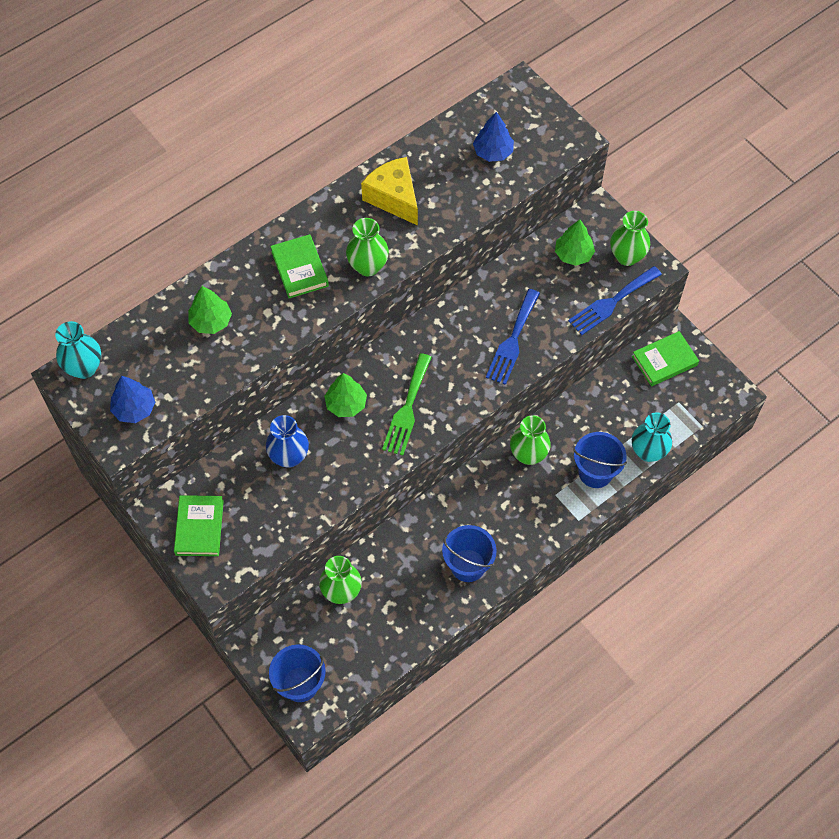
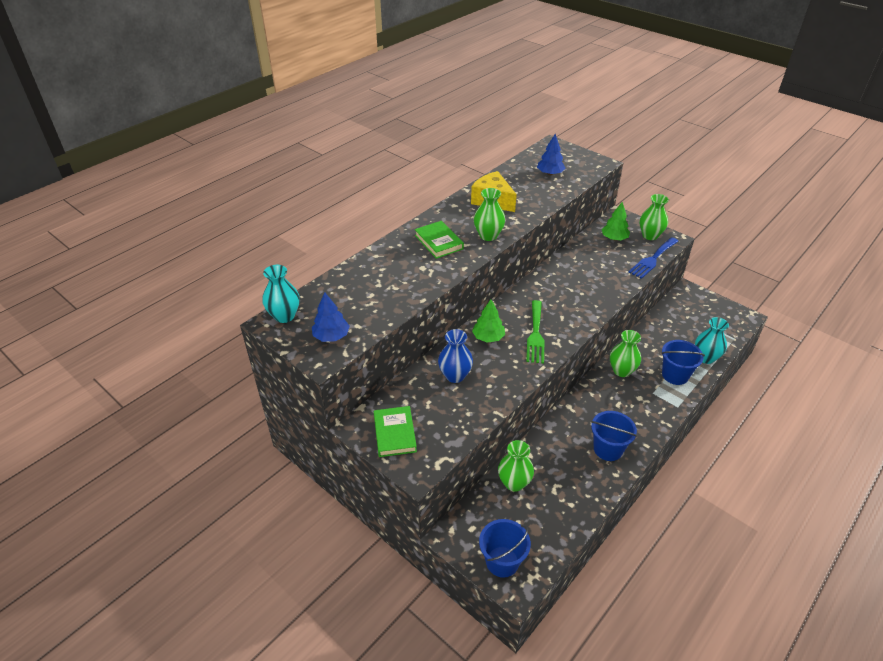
camera: 10 degrees left, 20 degrees down
(211, 321) = (380, 277): green tree -> none
(512, 340) = (595, 287): blue fork -> none
(664, 361) = (689, 305): green book -> none

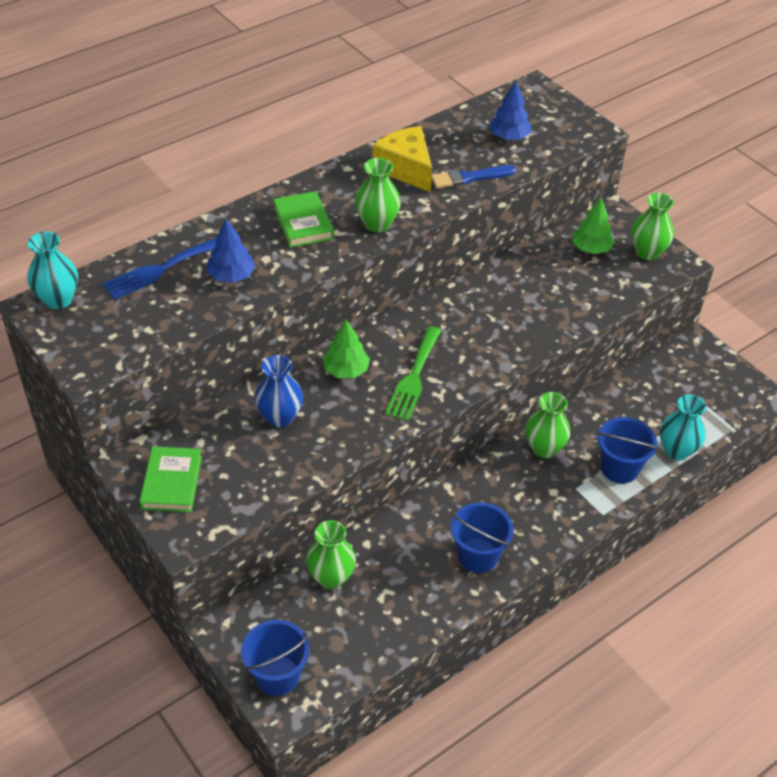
camera: 10 degrees right, 5 degrees up
(331, 336) = (109, 339): blue tree -> blue tree (231, 276)
(536, 200) = (469, 178): none -> blue brush
(652, 259) = (634, 290): blue fork -> blue fork (160, 269)

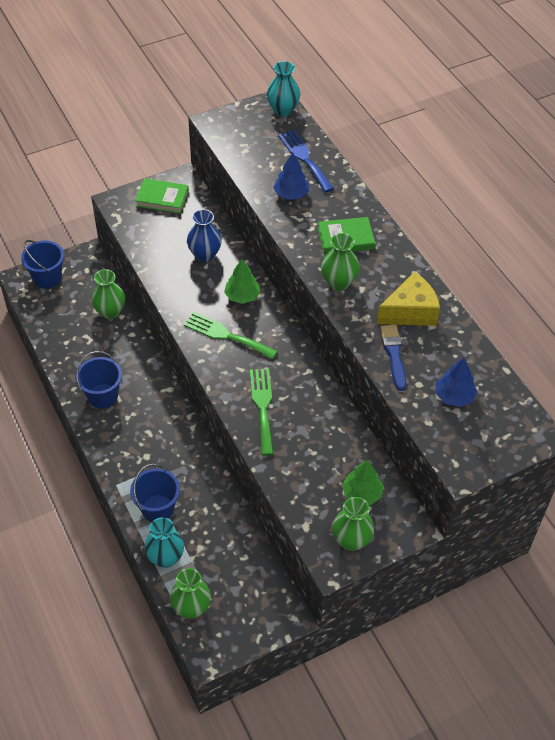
camera: 100 degrees right, 5 degrees up
(510, 332) = (262, 407): none -> green fork
(544, 448) = (190, 460): green vase -> green vase (191, 608)

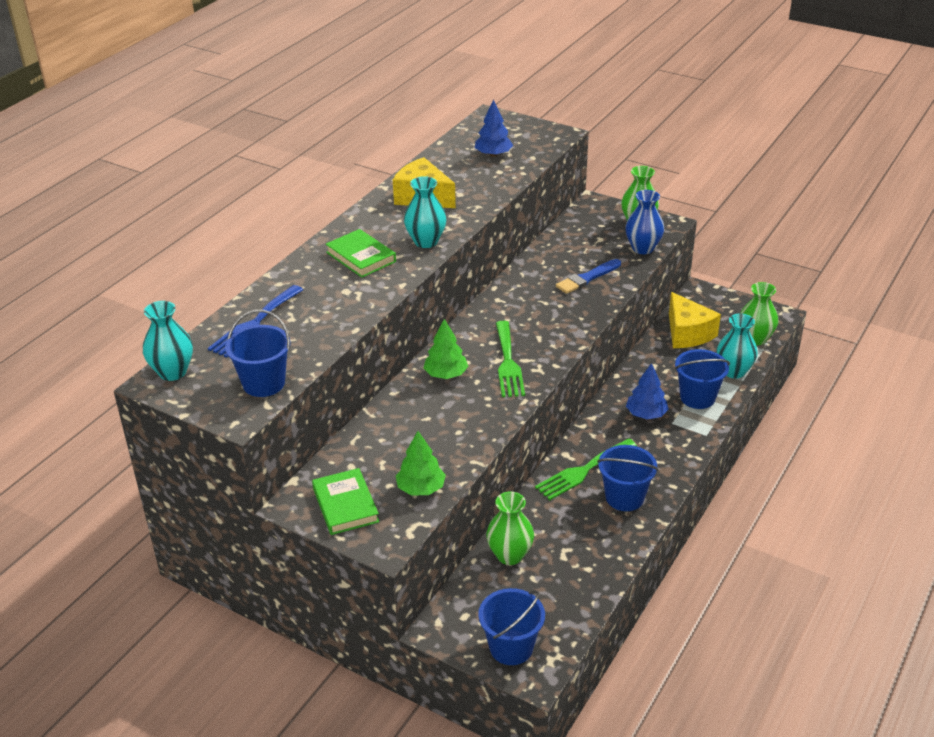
camera: 120 degrees left, 15 degrees down
(205, 255) = (411, 426): blue vase -> blue vase (643, 248)
(237, 142) = (263, 383): none -> blue bucket
(238, 560) = (687, 333): none -> yellow cheese
(262, 407) = (566, 308): green fork -> green fork (583, 471)
(291, 194) = (324, 311): blue tree -> blue tree (646, 414)
(338, 283) = (426, 241): green vase -> turquoise vase
(362, 493) = (591, 232): green tree -> green tree (421, 488)
(393, 354) = (481, 190): blue brush -> blue brush (587, 278)

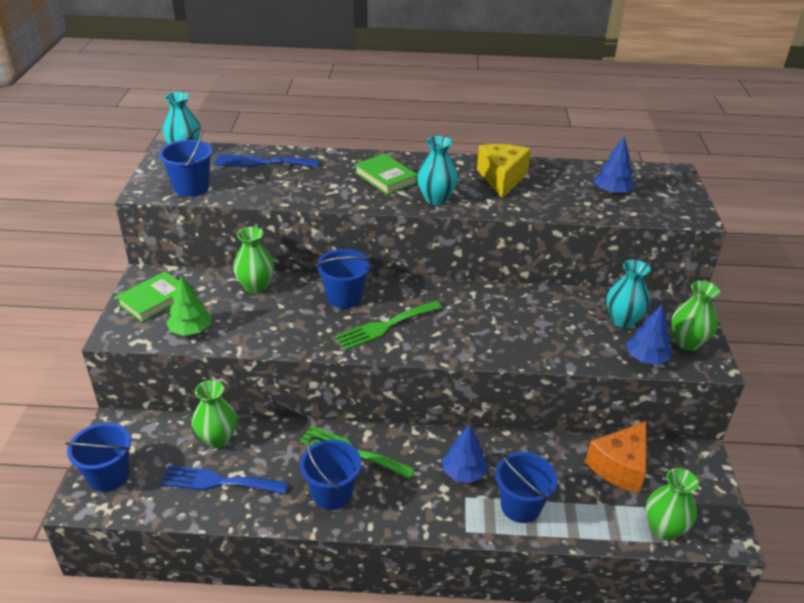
camera: 60 degrees right, 0 degrees up
(361, 257) = (385, 177): green book -> green book turned 60 degrees counterclockwise
(381, 427) = (256, 286): none -> green vase
(446, 374) = (344, 297): green tree -> blue bucket
(567, 567) = (218, 482): none -> blue fork
(587, 278) = (556, 335): blue brush -> none
(643, 248) = (646, 358): blue vase -> blue tree
(687, 333) = (620, 466): yellow cheese -> orange cheese
(734, 371) = (589, 525): turquoise vase -> turquoise vase (623, 320)

